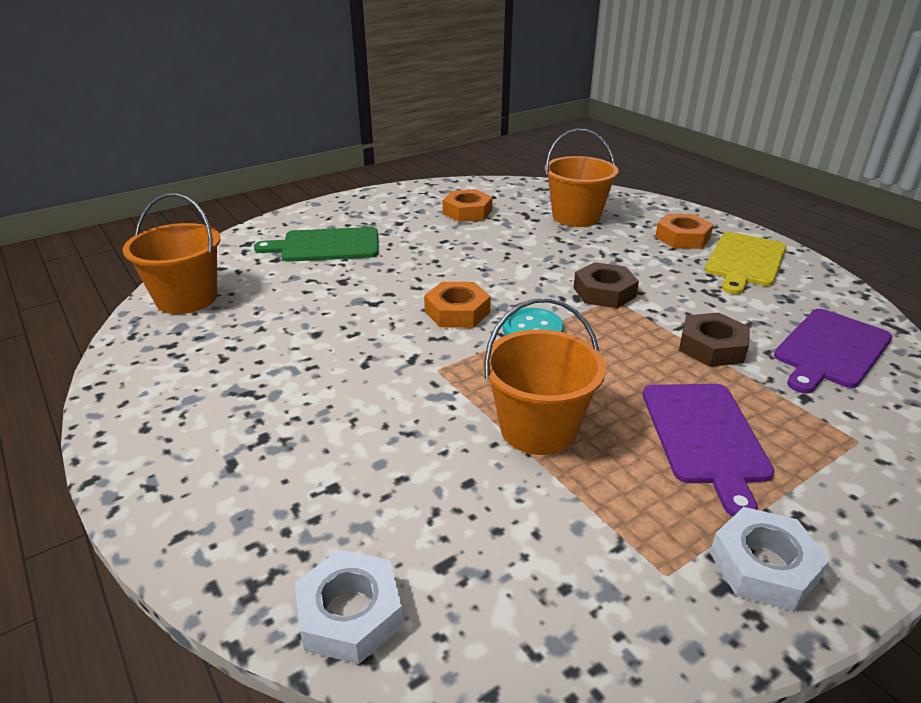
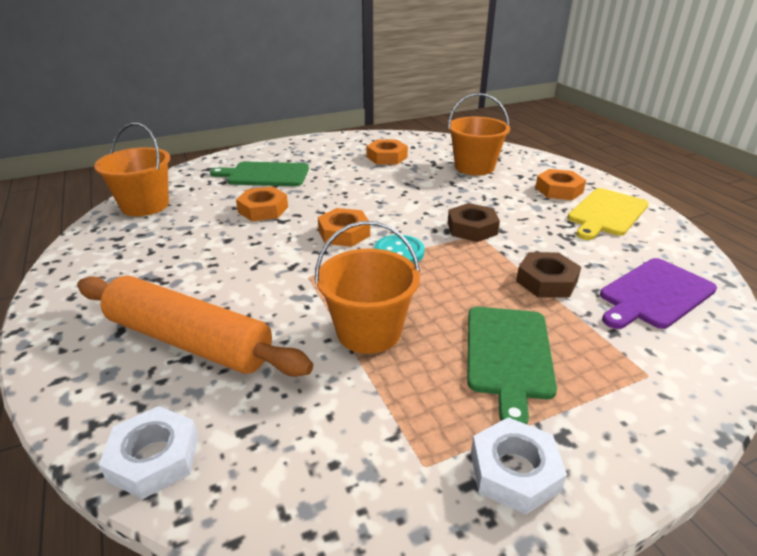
camera: 10 degrees right, 0 degrees up
(327, 465) = (189, 340): none -> orange rolling pin
(344, 291) = (263, 209): none -> orange nut
(705, 436) = (509, 355): purple cutting board -> green cutting board

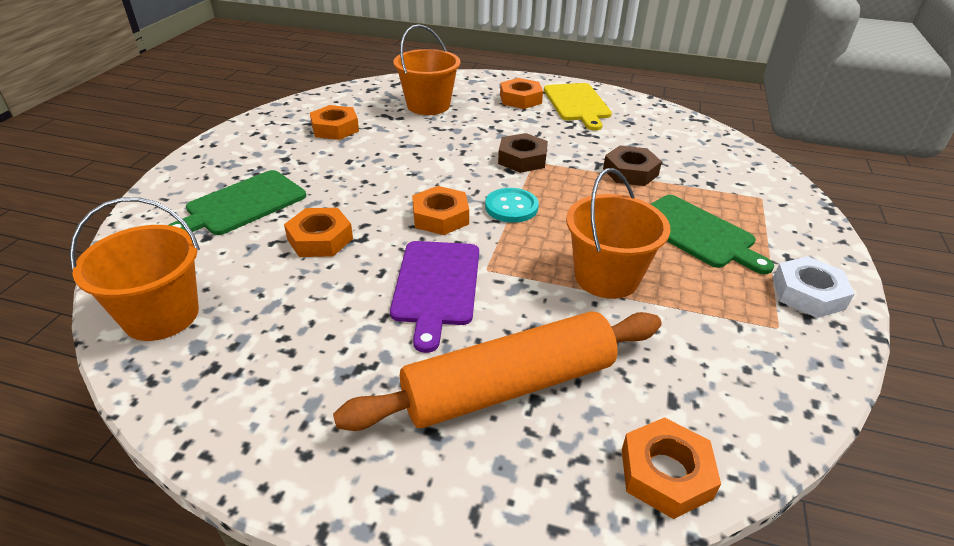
camera: 50 degrees left, 5 degrees up
(154, 458) = (665, 473): white nut -> orange nut
(655, 294) = (688, 147): purple cutting board -> purple cutting board (436, 286)

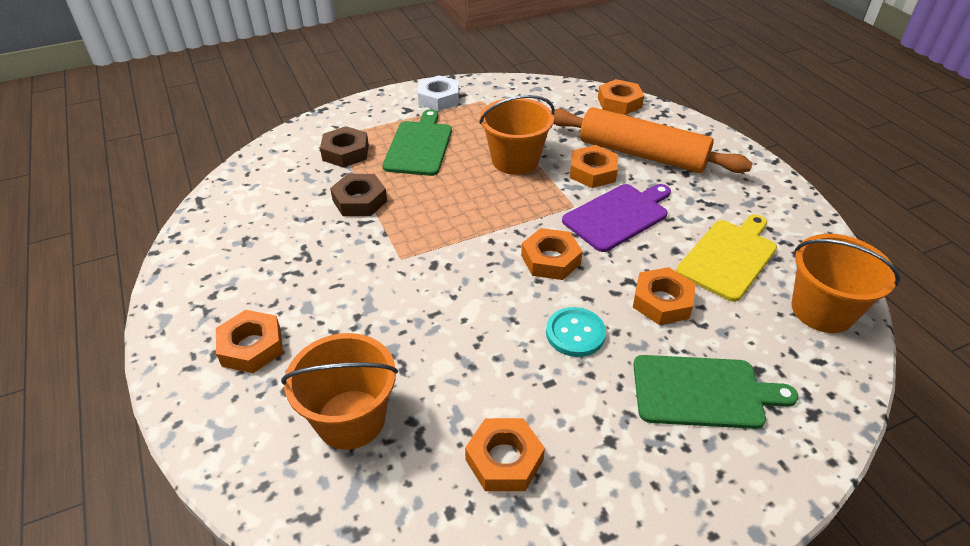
camera: 130 degrees left, 5 degrees up
(511, 207) = (490, 233): turquoise button -> turquoise button (575, 333)
(522, 159) = (404, 267): brown nut -> brown nut (345, 152)
(523, 317) = (593, 172): none -> orange nut
(577, 104) = (226, 294): yellow cutting board -> yellow cutting board (728, 257)

